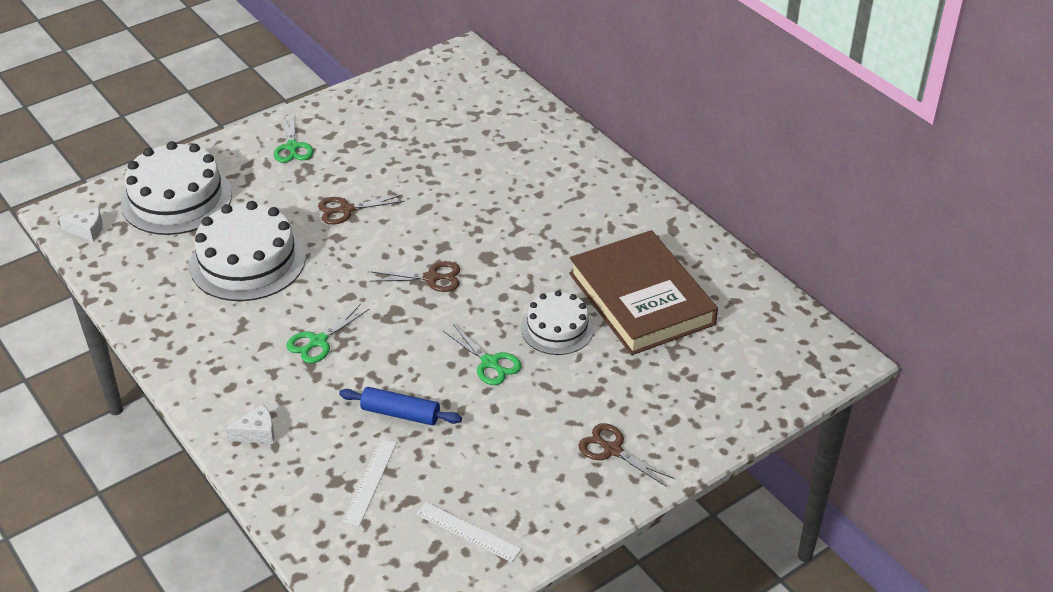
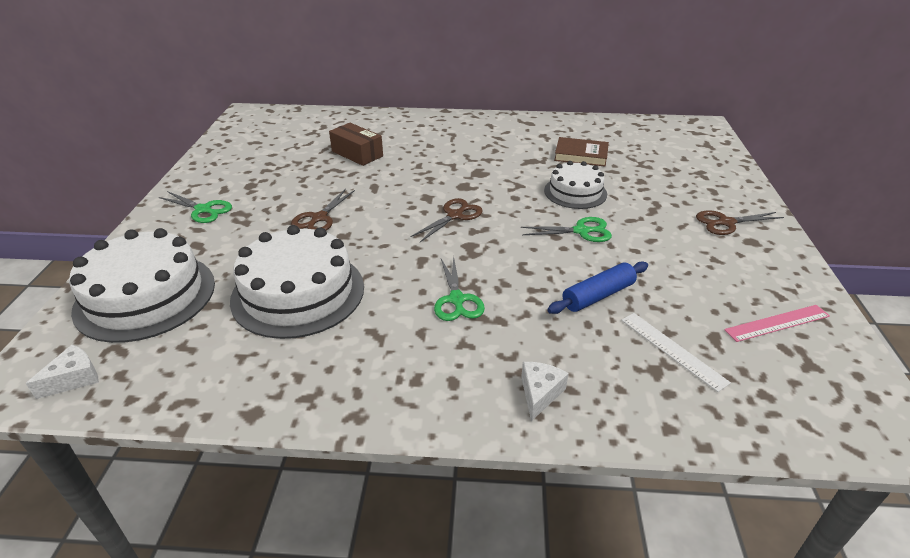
camera: 50 degrees left, 5 degrees down
(468, 531) = (777, 323): white ruler -> pink ruler
(469, 163) = (357, 154): none -> brown box
(641, 299) = (581, 155): brown book -> brown book, size x0.48

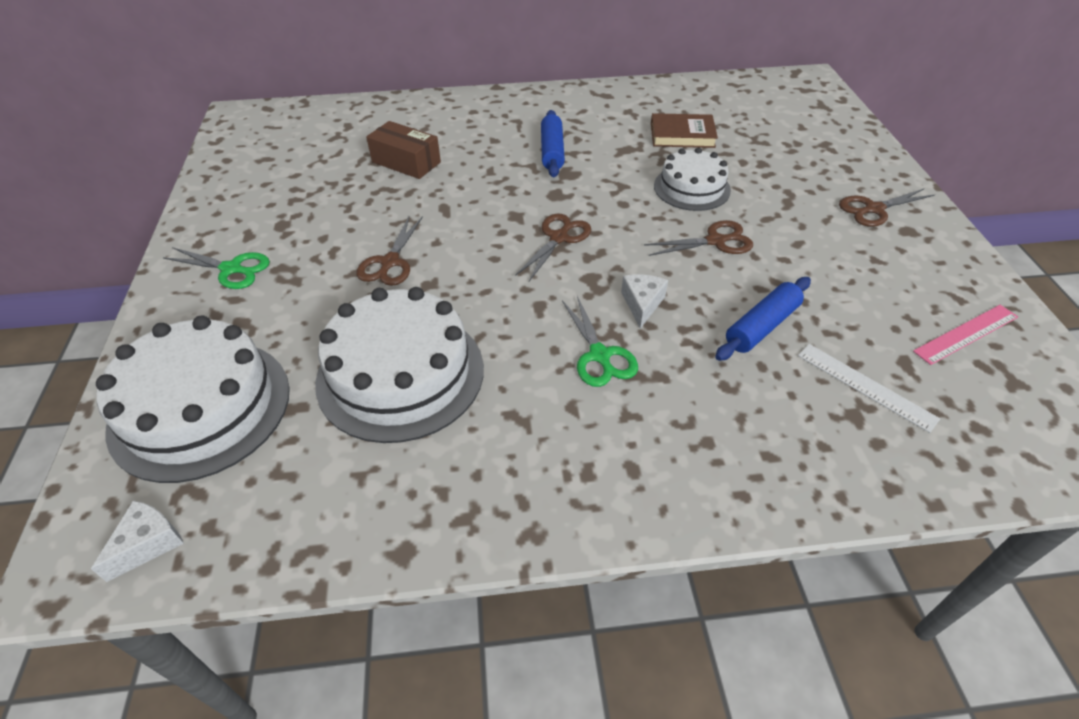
camera: 10 degrees left, 10 degrees up
(472, 157) = (552, 151): none -> blue rolling pin
(539, 393) = (736, 467): white cheese -> white cheese (642, 304)
(581, 231) = (715, 241): green scissors -> brown scissors

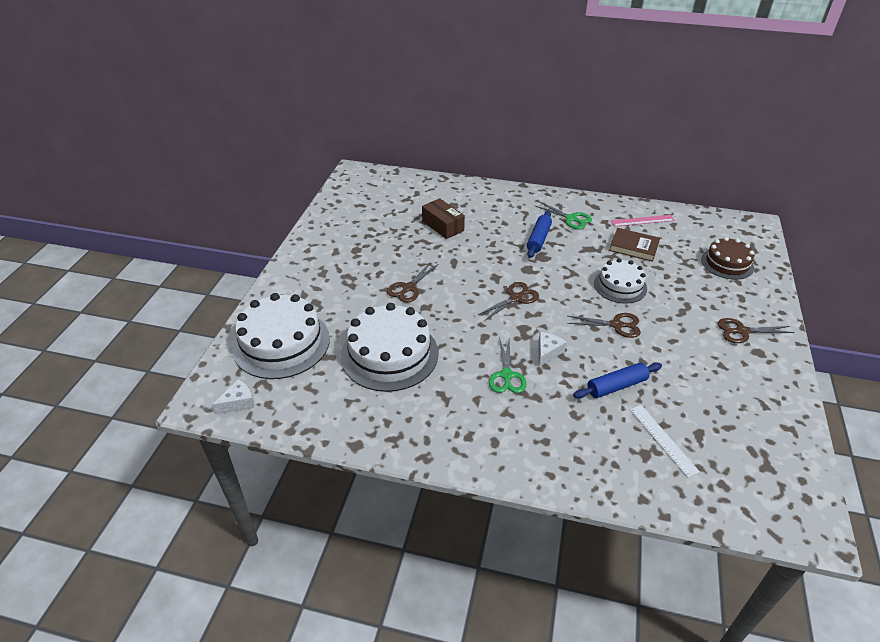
camera: 20 degrees right, 5 degrees down
(231, 269) = (320, 270): green scissors -> green scissors (571, 218)
(805, 130) = (727, 263): none -> brown cake
(966, 334) = (753, 428): pink ruler -> pink ruler (642, 220)

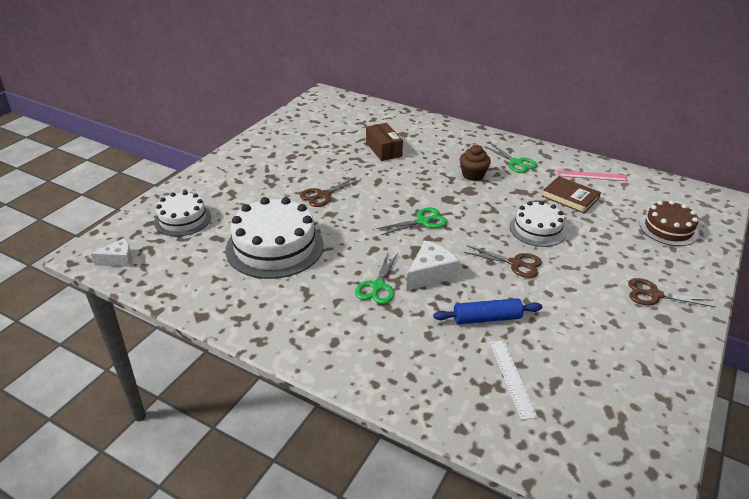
camera: 15 degrees right, 5 degrees down
(281, 343) = (182, 219): white cake -> white cake, size x0.60
(515, 298) = (422, 221): brown scissors -> green scissors
(538, 239) = (473, 175): blue rolling pin -> brown cupcake
(547, 352) = (430, 274): white cheese -> white cheese, size x1.51

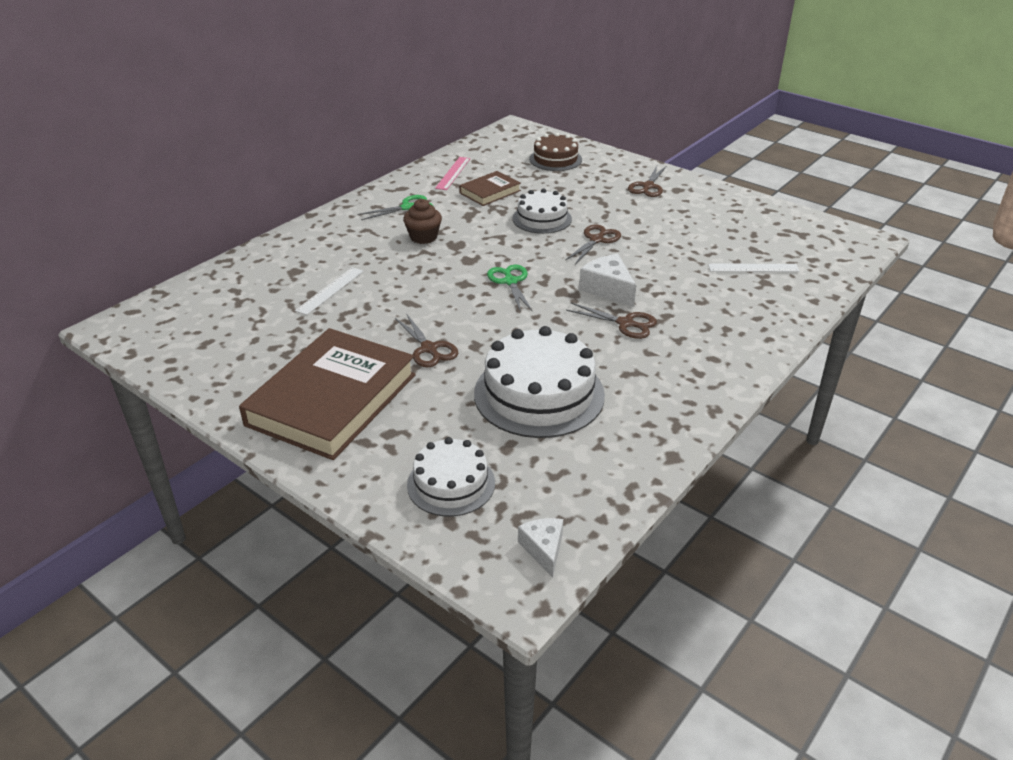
camera: 80 degrees left, 0 degrees up
(264, 168) = (332, 399): none -> brown book
(378, 286) = (625, 323): green scissors -> brown scissors
(383, 149) = (330, 290): brown box -> white ruler
(487, 318) = (677, 268): blue rolling pin -> none

